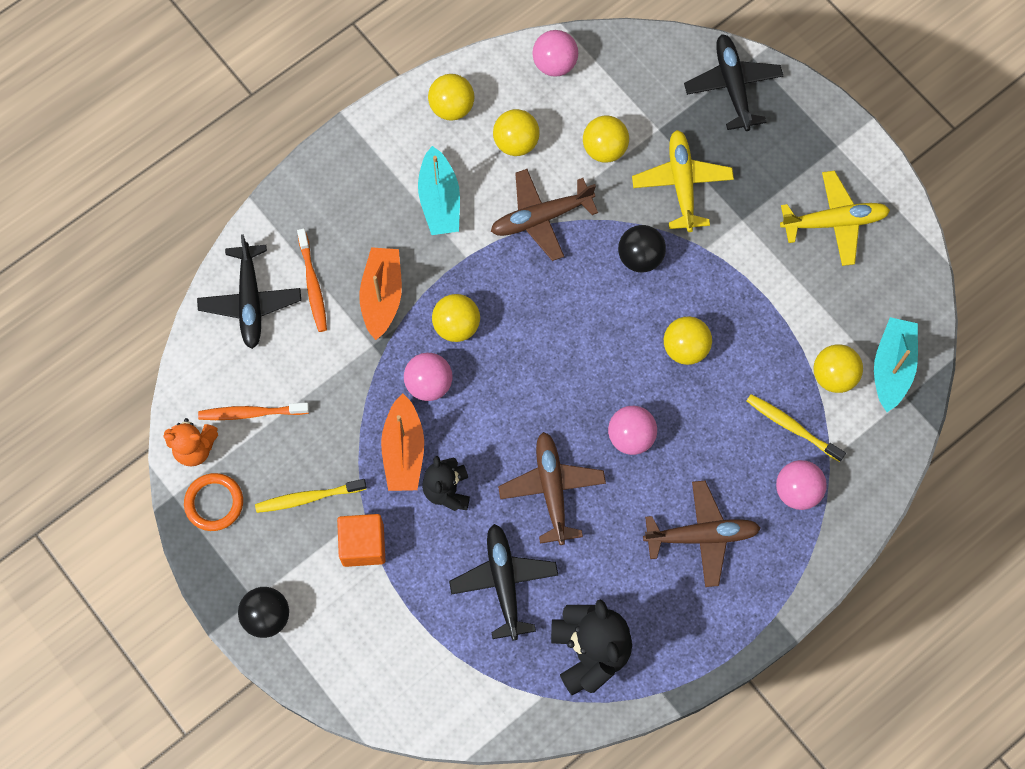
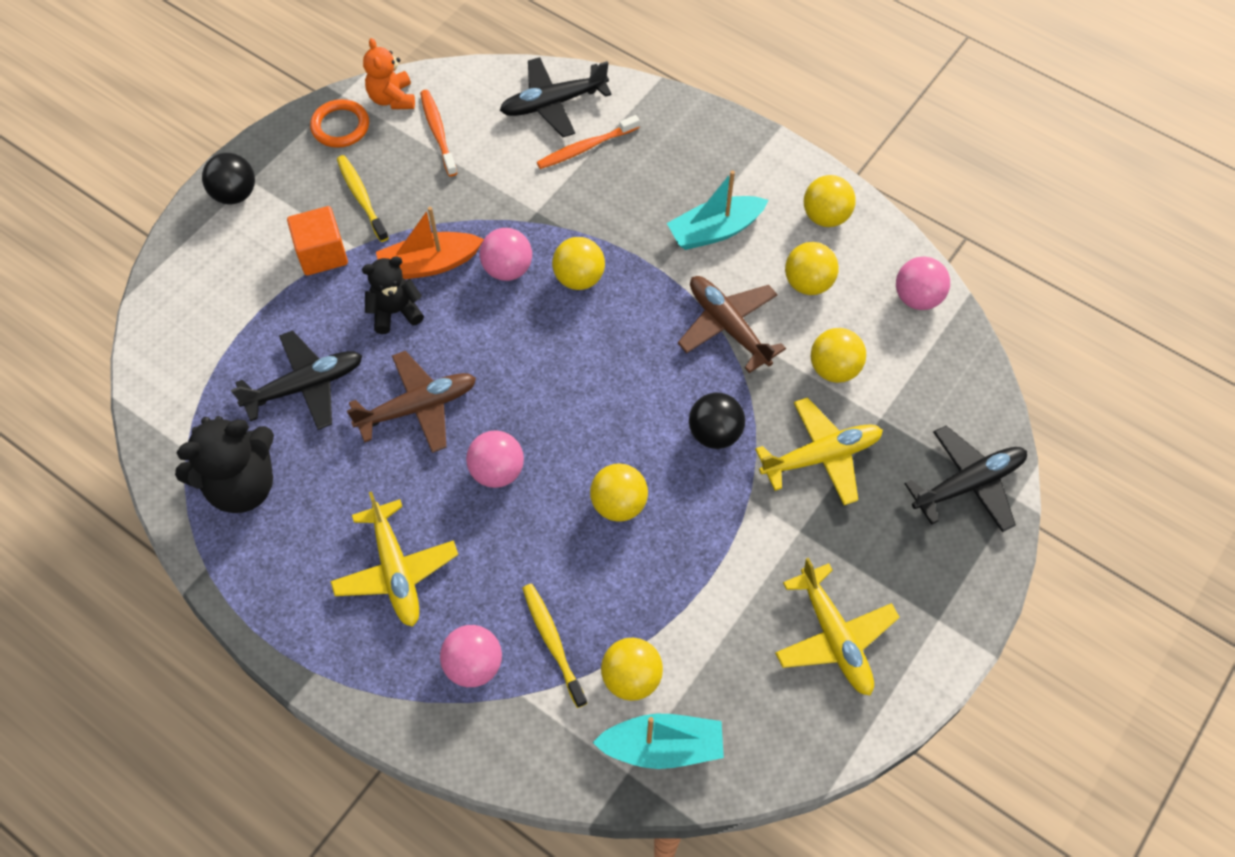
camera: 75 degrees right, 10 degrees down
(382, 296) = (592, 206): orange boat -> none
(702, 535) = (396, 570): brown plane -> yellow plane
(792, 427) = (553, 642): yellow toothbrush -> yellow toothbrush turned 45 degrees counterclockwise

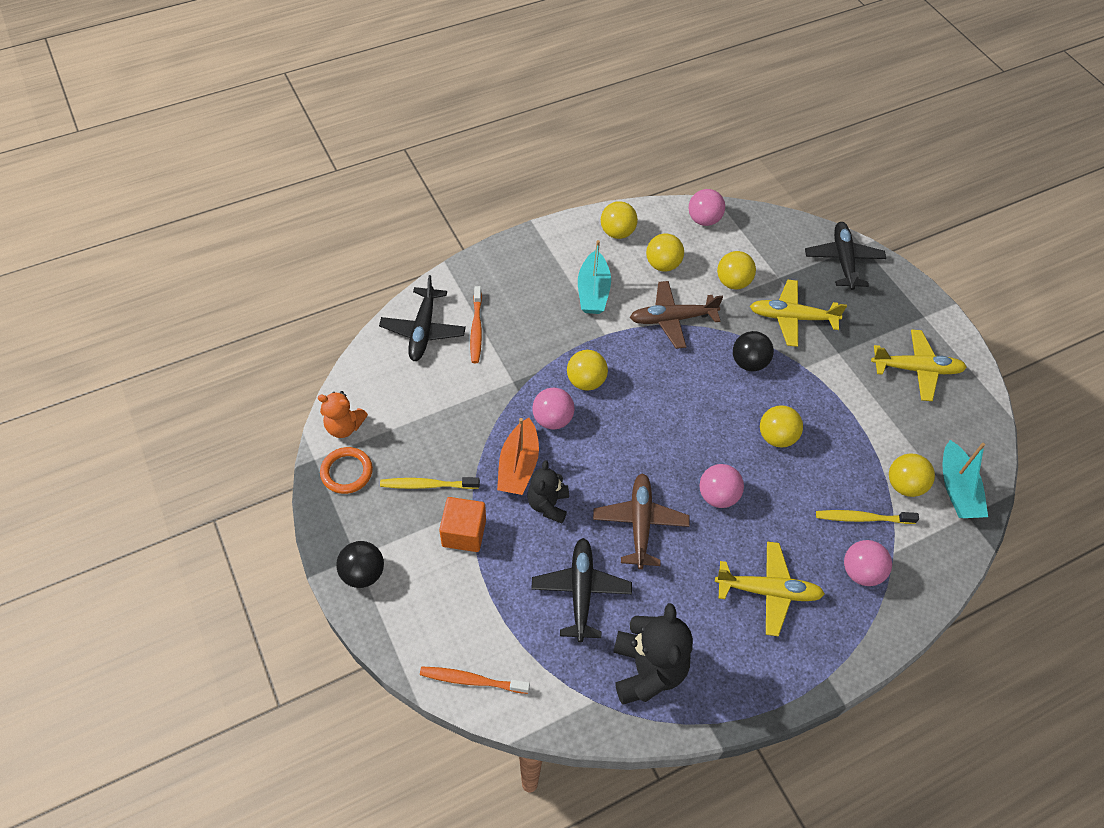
camera: 65 degrees left, 5 degrees down
(438, 132) = (399, 410): orange toothbrush -> orange toothbrush (471, 680)
(662, 747) = (957, 489): turquoise boat -> turquoise boat turned 150 degrees clockwise
(821, 456) = (792, 318): yellow plane -> yellow plane turned 90 degrees counterclockwise

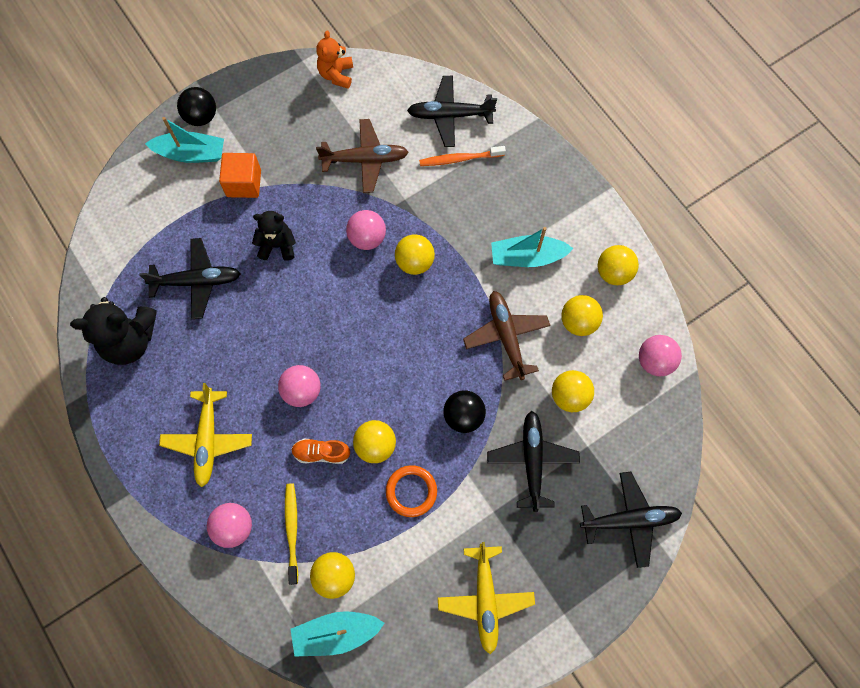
camera: 85 degrees right, 15 degrees up
(347, 472) = (292, 86): orange ring -> orange ring (411, 491)
(412, 588) = (191, 154): none -> turquoise boat
(427, 485) = (286, 148): yellow toothbrush -> none
(471, 680) = (116, 209): orange toothbrush -> none
(518, 466) = (314, 216): orange boat -> none
(640, 523) = (266, 324): brown plane -> brown plane (365, 159)
(783, 484) = (321, 453): none -> orange shoe
(792, 318) = (532, 460): yellow plane -> black plane

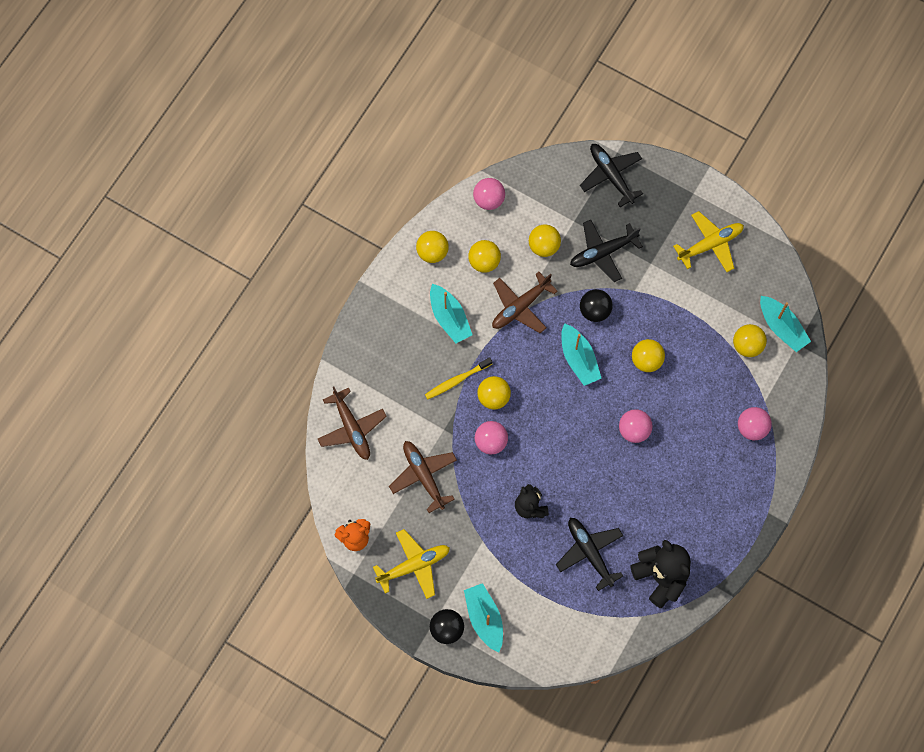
camera: 115 degrees left, 0 degrees up
(208, 440) = (703, 478): yellow plane -> yellow plane (414, 565)
(244, 183) = (490, 561): orange cube -> none
(292, 530) = (733, 388): yellow toothbrush -> yellow toothbrush (456, 380)
(321, 453) = (671, 395): orange shoe -> none
(411, 491) = (665, 322): orange ring -> none
(414, 371) = (579, 359): none -> turquoise boat
(450, 115) = (352, 428): black plane -> brown plane
(459, 159) = (388, 403): orange toothbrush -> none

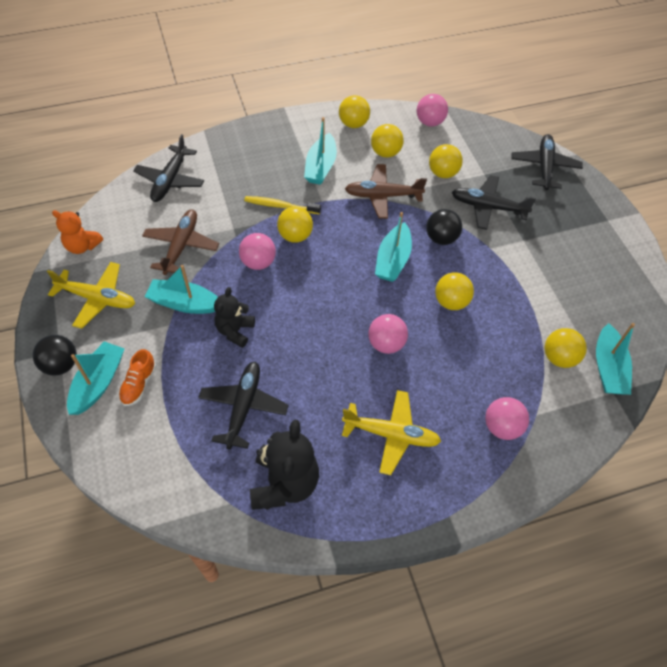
camera: 40 degrees right, 15 degrees down
(352, 428) = (170, 180): brown plane -> black plane
(476, 517) = (184, 303): none -> turquoise boat
(510, 596) = (139, 384): none -> orange shoe
(710, 244) = (591, 262): yellow plane -> yellow plane (391, 434)

